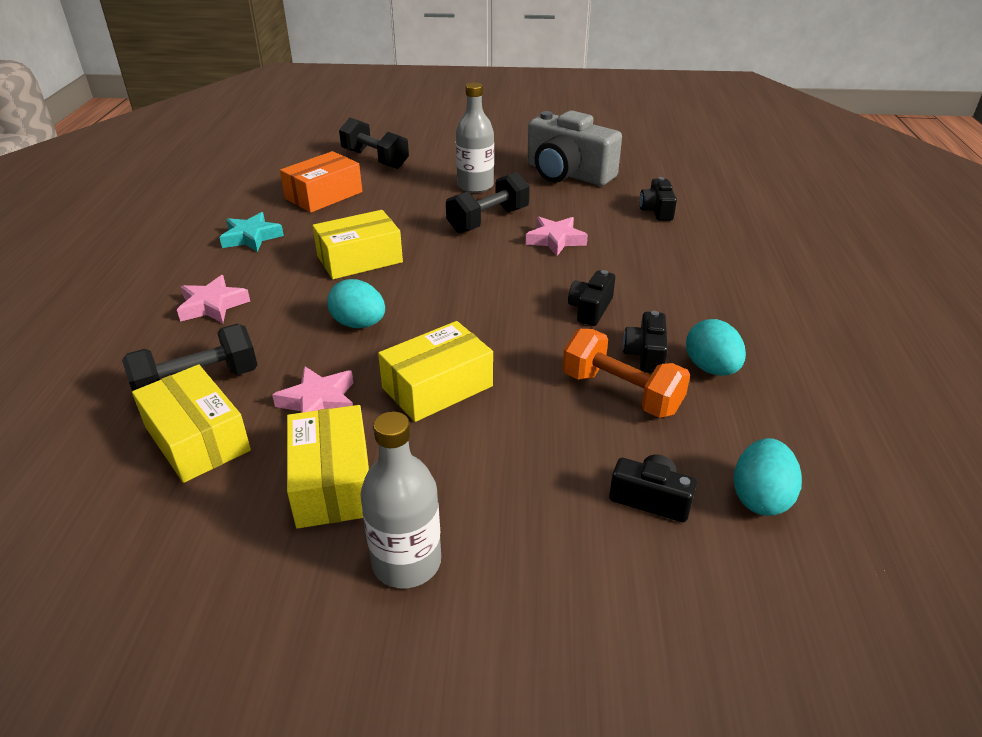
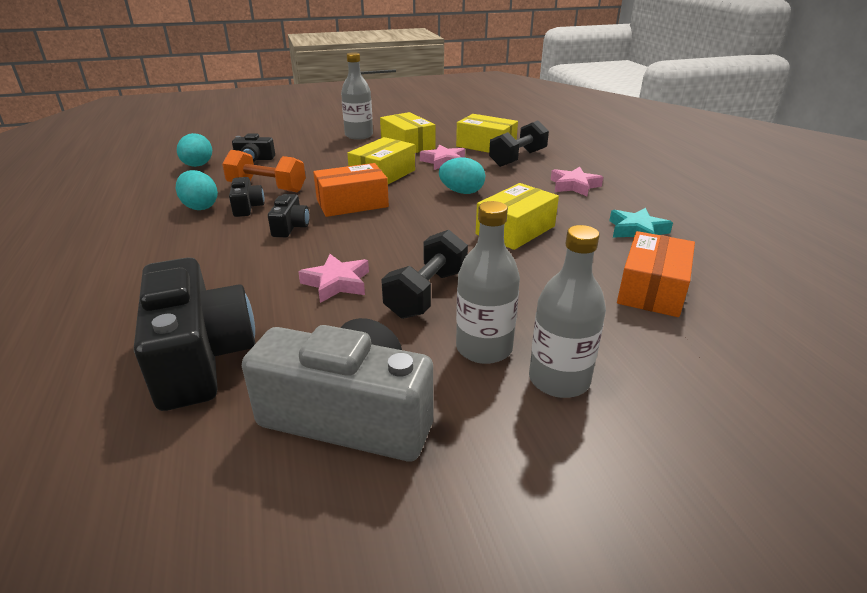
camera: 160 degrees right, 5 degrees down
(375, 159) = (690, 373): black dumbbell -> none
(447, 168) = (559, 380): none -> grey bottle
(508, 333) = (352, 203): none -> orange box
(657, 210) = (200, 357): black camera -> black camera, size x2.11

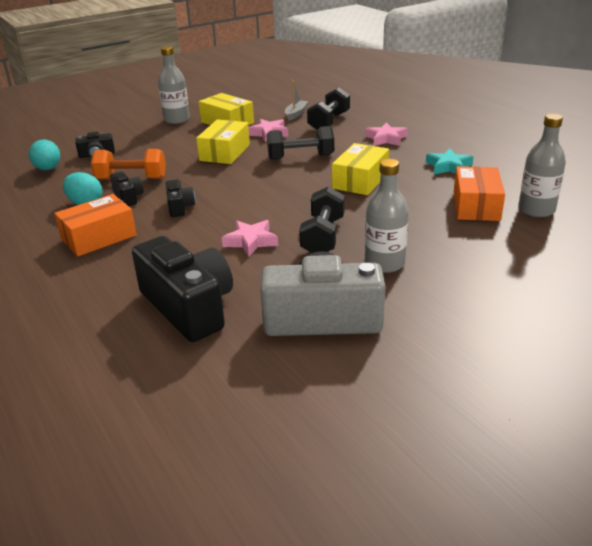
camera: 15 degrees left, 0 degrees up
(352, 203) = (216, 180): orange box -> orange box (99, 237)
(461, 192) = (300, 157): turquoise egg -> black dumbbell
(486, 145) = (295, 114): yellow box -> grey boat
(559, 380) = (443, 272): grey bottle -> grey bottle (536, 210)

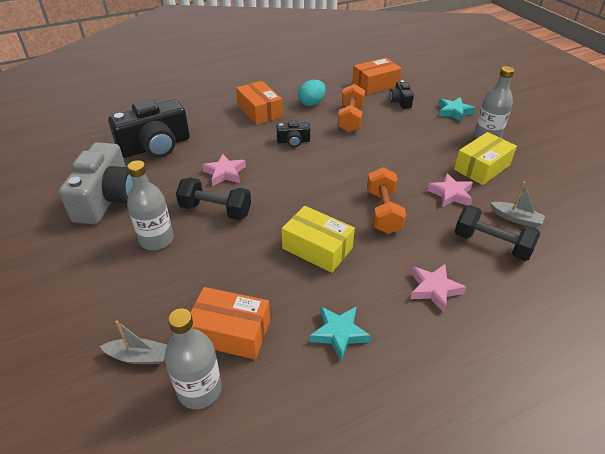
camera: 95 degrees right, 10 degrees up
(48, 169) = (375, 84): turquoise egg -> orange box
(127, 131) = (454, 112): none -> turquoise star
(128, 197) = (317, 119): black camera -> none
(225, 152) = (400, 164): yellow box -> none
(300, 157) = (383, 211): black dumbbell -> orange dumbbell
(530, 241) = (138, 356): none -> grey boat

